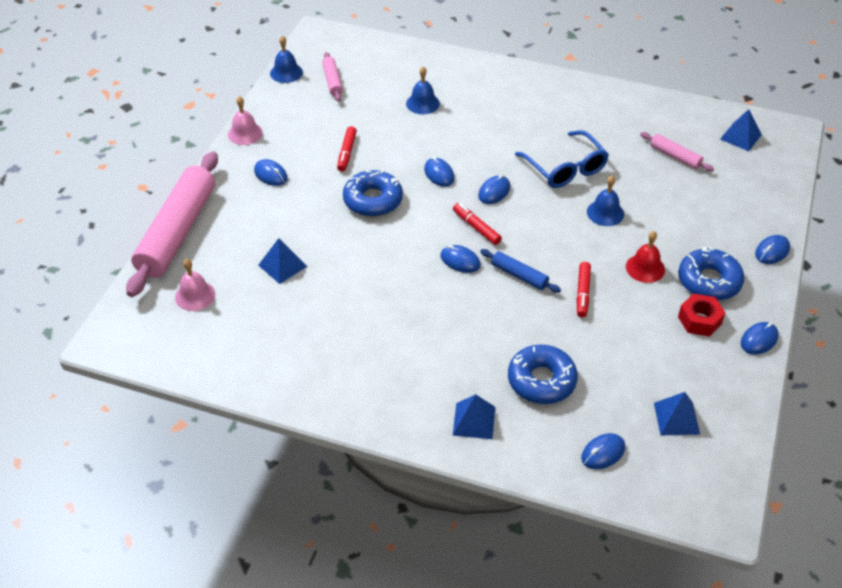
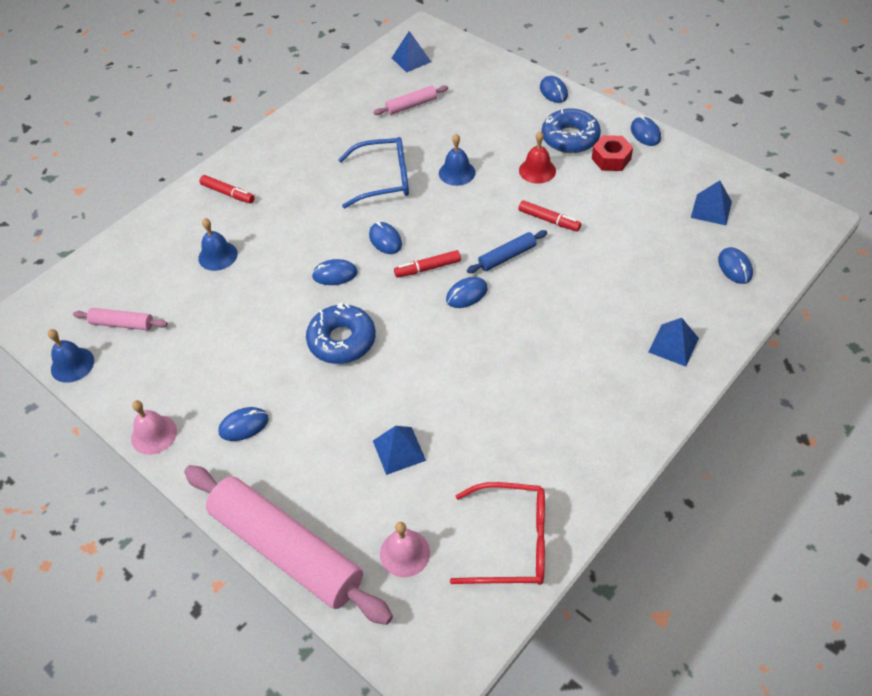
camera: 65 degrees left, 5 degrees up
(225, 355) = (511, 542): none -> red glasses
(346, 153) = (253, 343): red marker -> red marker (228, 193)
(541, 380) = (642, 282): blue donut -> none

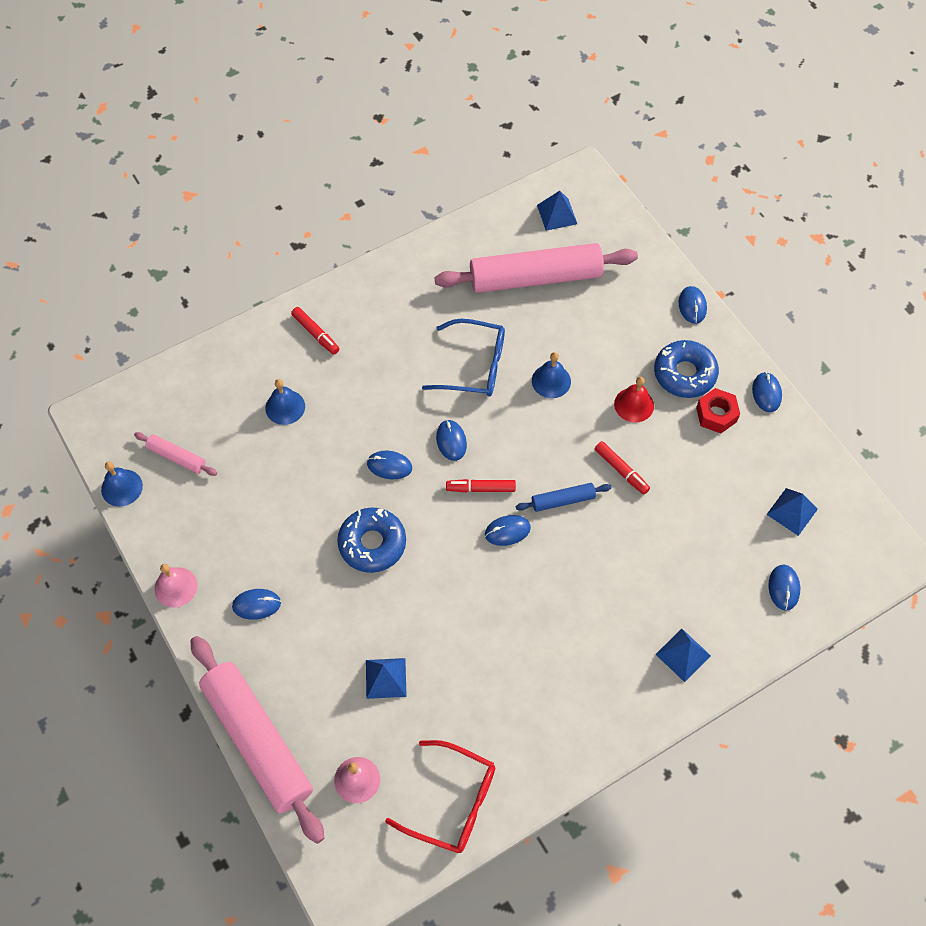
camera: 15 degrees right, 10 degrees up
(411, 105) = (535, 278): pink rolling pin -> pink rolling pin, size x2.27

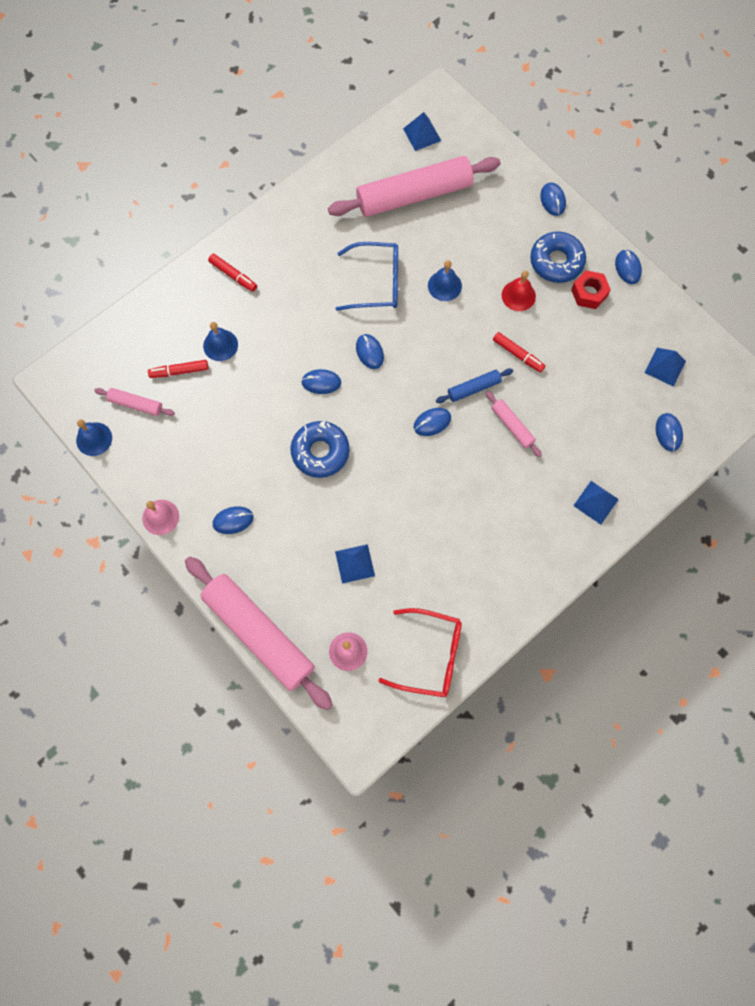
camera: 10 degrees left, 10 degrees up
(480, 488) = (402, 389): red marker -> red marker (179, 371)
(600, 550) = (512, 426): none -> pink rolling pin

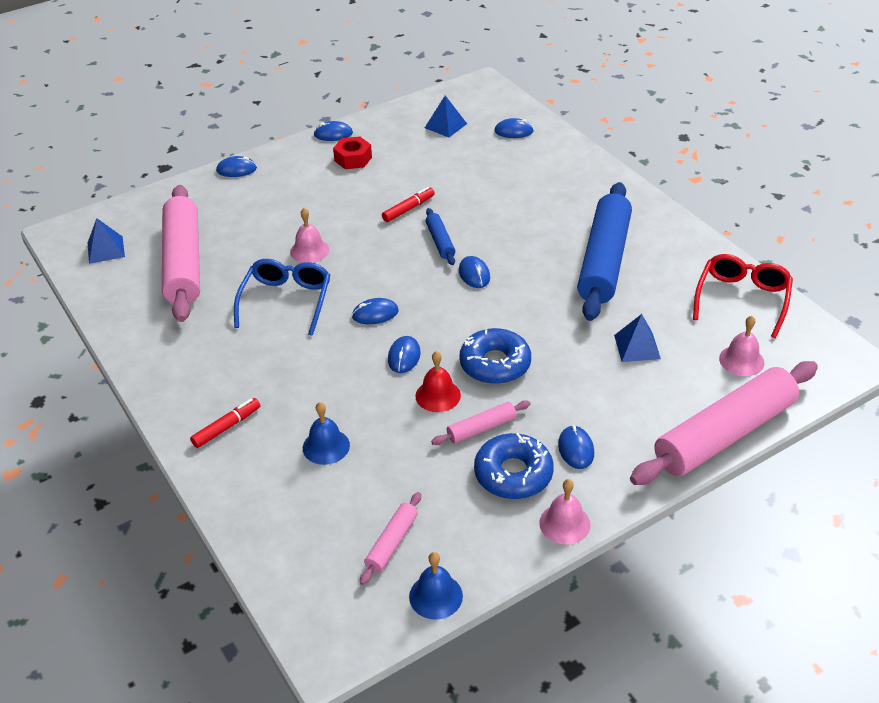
camera: 80 degrees left, 30 degrees down
(179, 371) = (353, 492): red marker -> none
(444, 285) = (309, 250): blue bell -> pink bell
(467, 531) = (604, 261): none -> blue rolling pin
(512, 426) = (489, 220): pink rolling pin -> pink rolling pin (481, 428)
(518, 295) = (340, 202): red bell -> red bell (438, 395)
(556, 261) = (309, 174): blue donut -> blue donut (513, 474)
(596, 502) = (579, 178): blue pyramid -> none

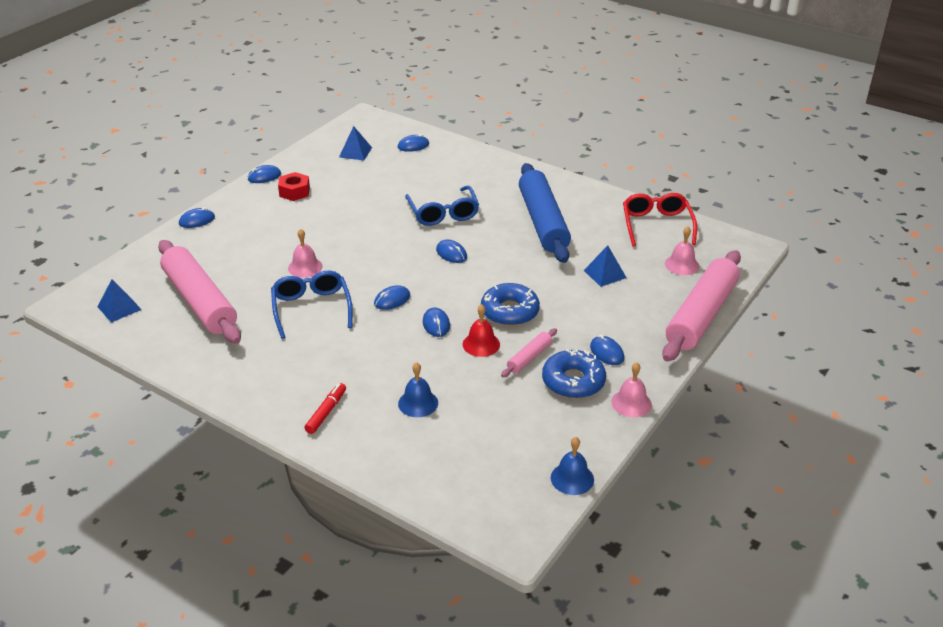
camera: 25 degrees left, 5 degrees down
(392, 543) = (515, 453): pink rolling pin -> none
(408, 209) = (367, 219): red marker -> none
(440, 242) = (409, 236): blue rolling pin -> none
(495, 222) = (443, 213): none -> blue glasses

